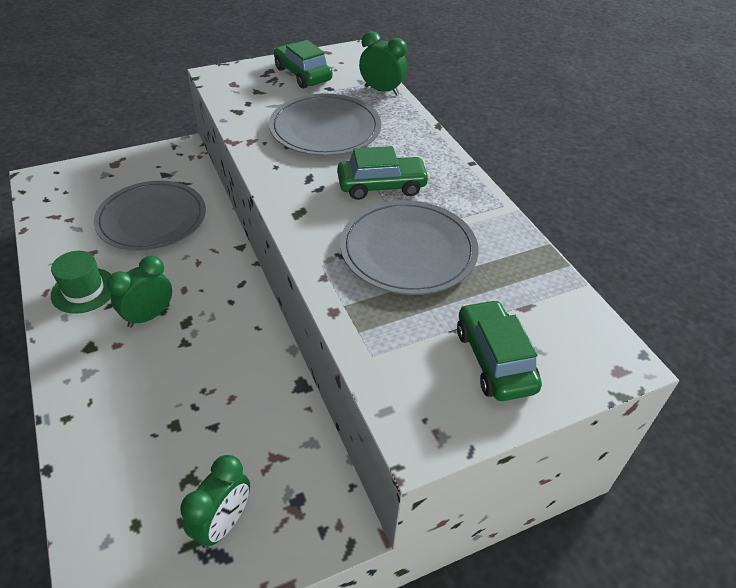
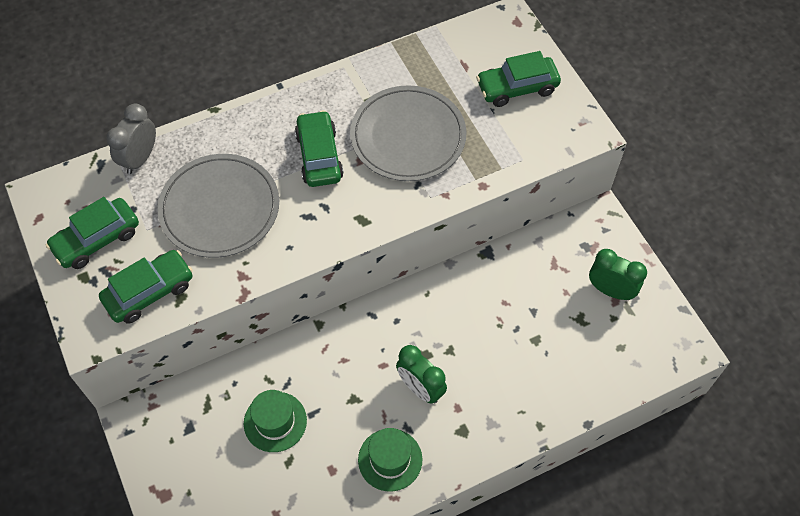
camera: 90 degrees left, 15 degrees up
(152, 219) = (275, 422): grey plate -> green hat
(247, 97) = (149, 292): none -> green car
(381, 90) = (140, 158): green clock -> grey clock

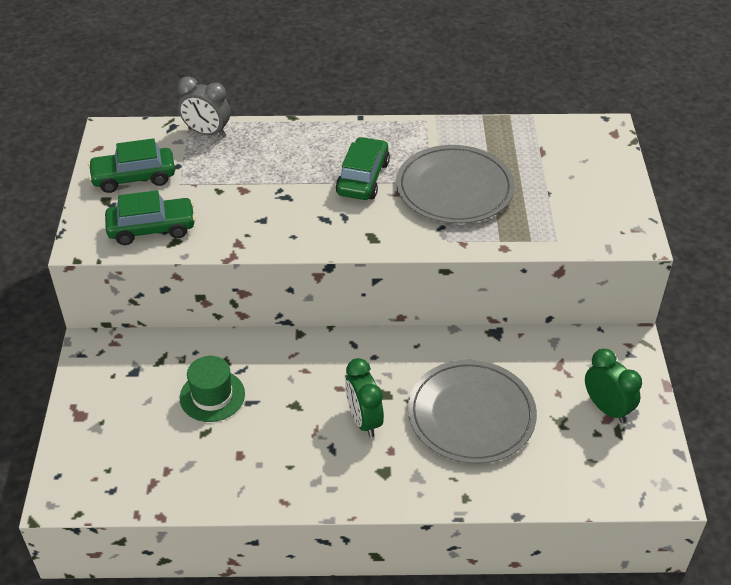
camera: 25 degrees right, 15 degrees down
(140, 158) = (207, 133): grey clock -> grey clock turned 120 degrees counterclockwise
(219, 208) = (251, 188): grey plate -> grey plate (471, 414)
(390, 459) = (299, 468): green hat -> none
(517, 88) = (584, 183): green car -> none

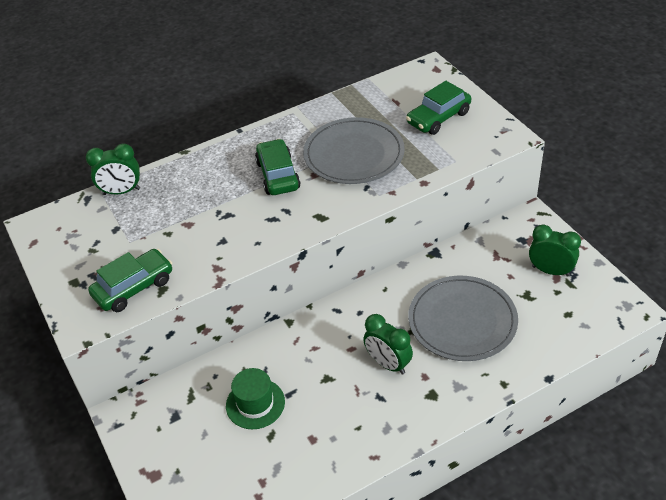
camera: 25 degrees left, 0 degrees up
(134, 177) = (85, 253): green car -> green car (438, 118)
(207, 133) = (121, 191): grey clock -> green clock

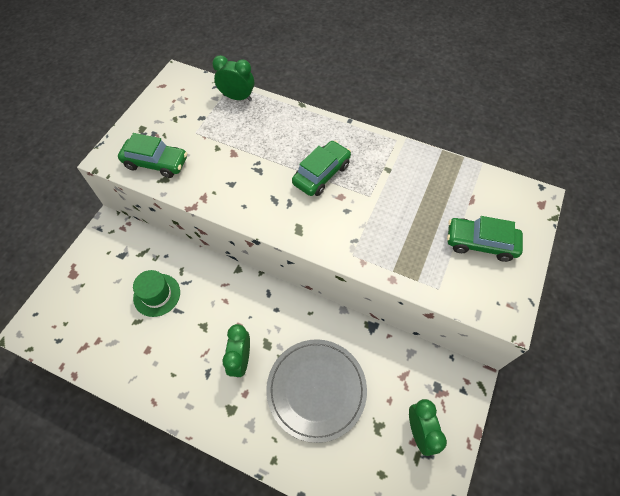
camera: 50 degrees right, 15 degrees up
(121, 191) = (237, 97): green clock -> green clock turned 150 degrees clockwise
(354, 154) = (384, 209): grey plate -> none

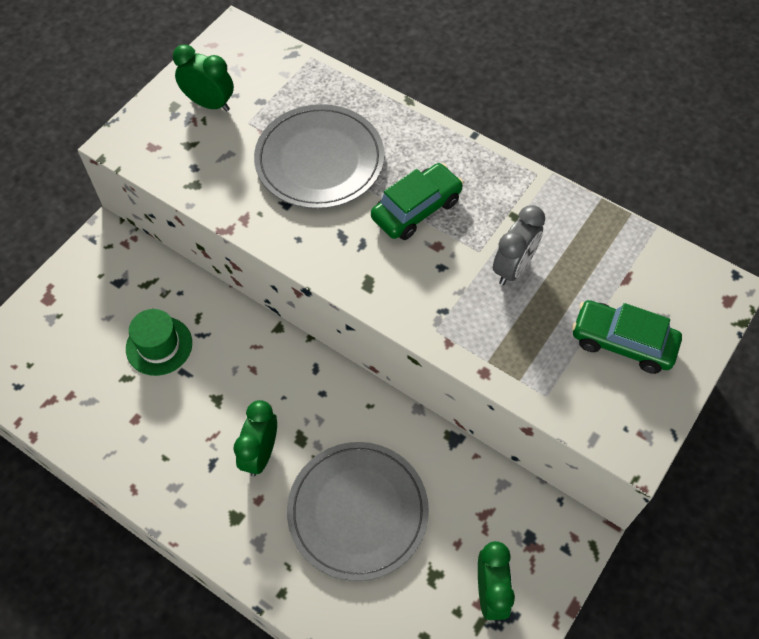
camera: 10 degrees right, 0 degrees up
(156, 163) = (186, 159): green car -> none
(237, 97) = (317, 77): green clock -> green clock (209, 103)
(249, 151) = (319, 160): none -> grey plate
(395, 204) = (513, 268): none -> grey clock

